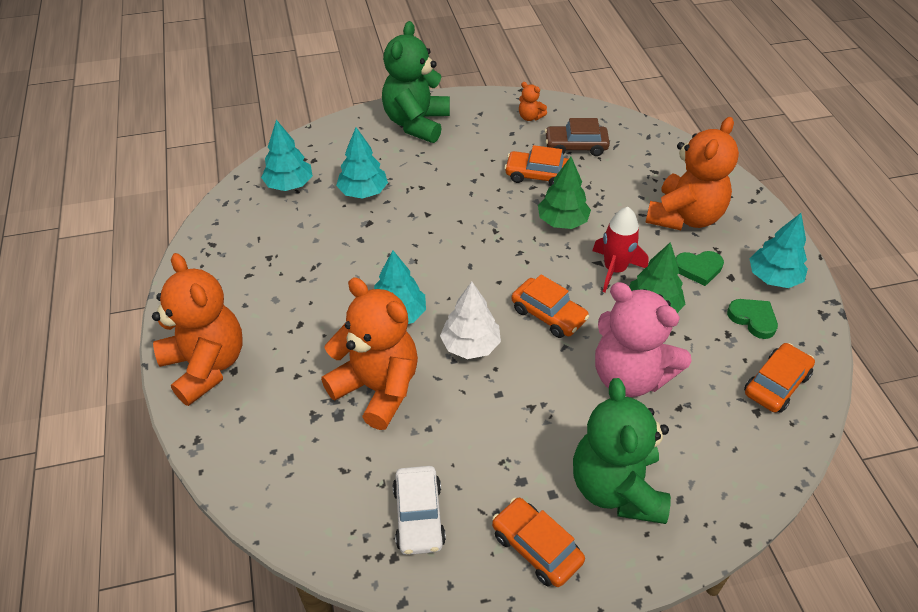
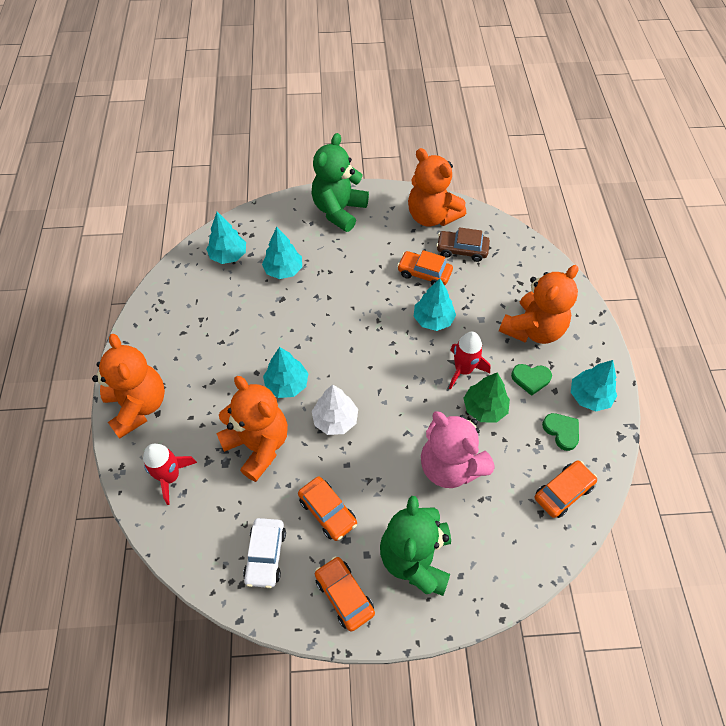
camera: 10 degrees right, 10 degrees up
(267, 442) = (170, 477): none -> red rocket
(530, 117) = (431, 216): orange teddy bear -> orange teddy bear, size x2.43
(548, 314) = (401, 402): orange car -> orange car (327, 511)
(562, 221) = (433, 319): green tree -> turquoise tree

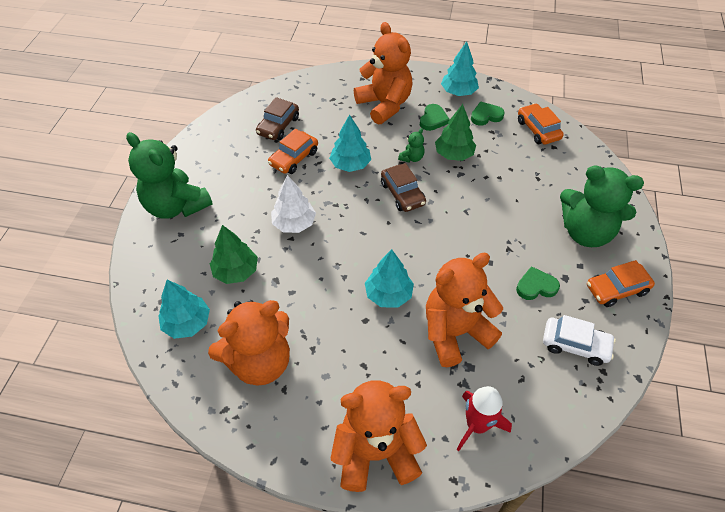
camera: 75 degrees left, 5 degrees down
(283, 270) = (236, 271): turquoise tree -> green tree
(327, 511) = (536, 286): orange car -> green heart
(335, 420) = (440, 261): white tree -> white tree (294, 223)
(410, 371) = (402, 194): none -> brown car
(431, 216) = (226, 136): orange teddy bear -> orange teddy bear (259, 362)
(450, 466) = (504, 190): pink teddy bear -> none
(463, 370) = (411, 158): red rocket -> green teddy bear

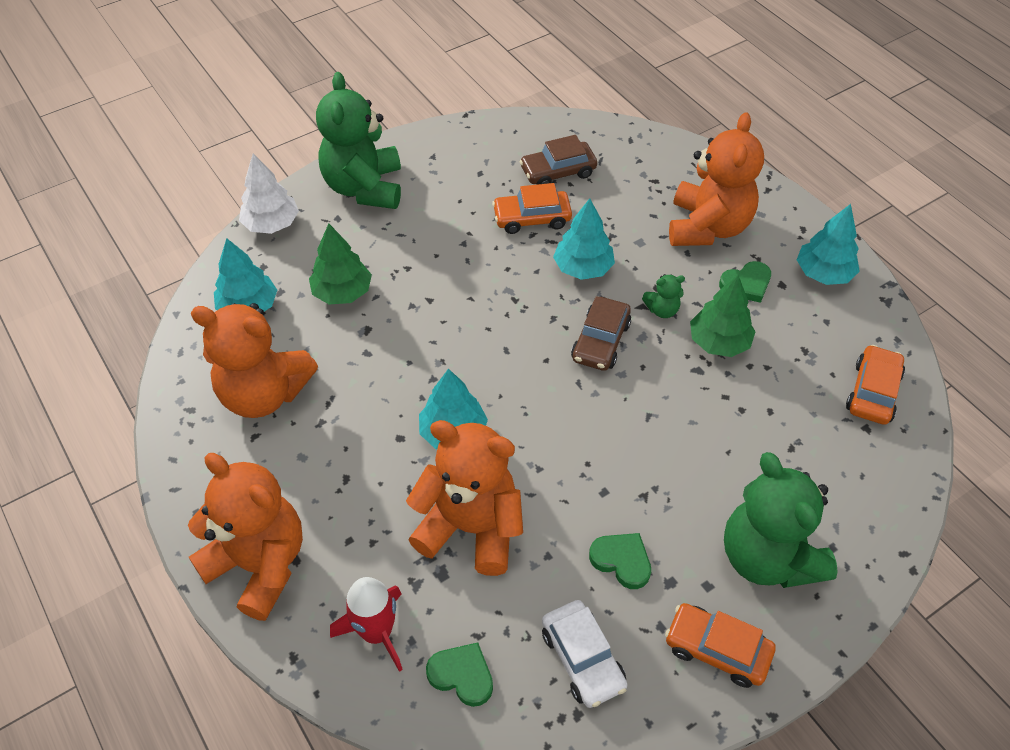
camera: 45 degrees right, 0 degrees up
(294, 223) = (450, 287): white tree -> white tree (271, 224)
(486, 116) = (822, 326): green heart -> green heart (462, 675)

